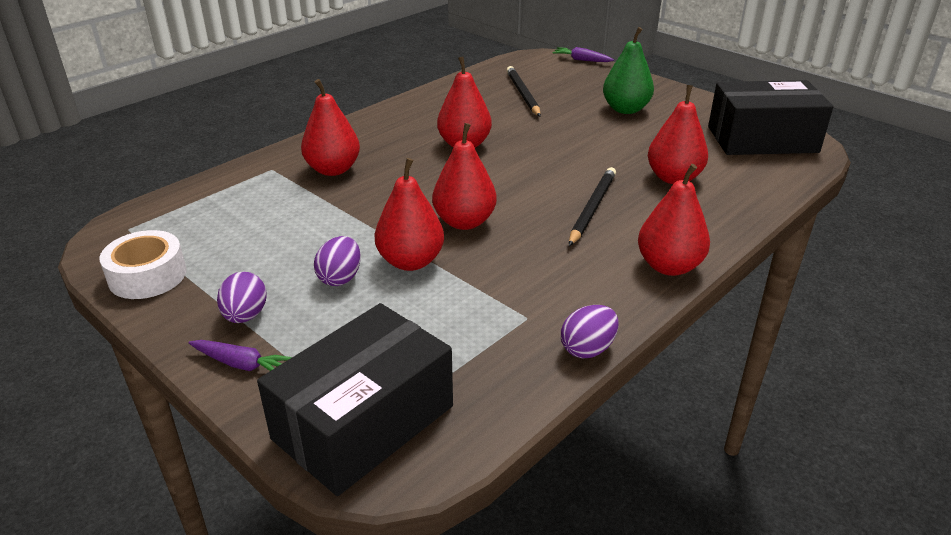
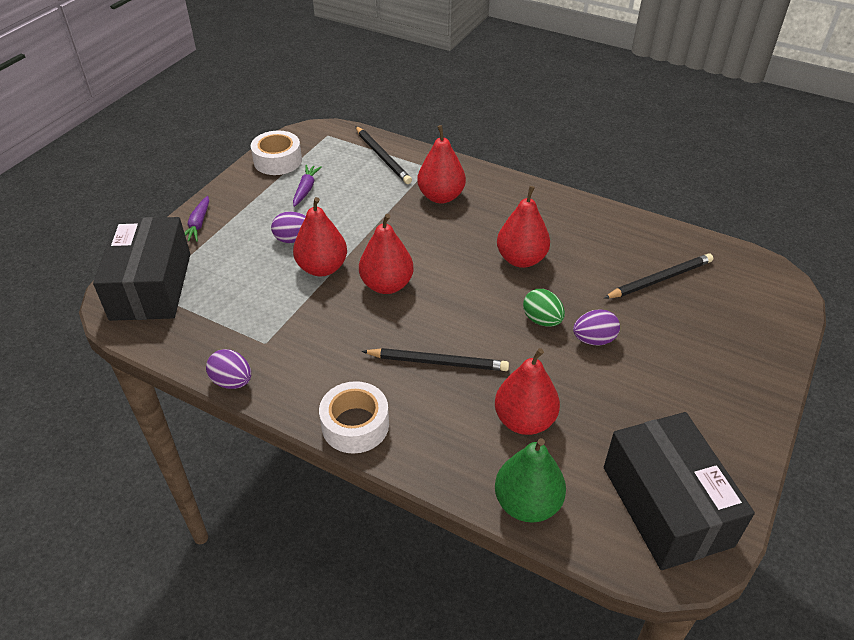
camera: 75 degrees right, 10 degrees up
(222, 194) = (382, 157): none -> black pencil
(245, 316) = (244, 211): purple egg -> purple egg (594, 340)
(363, 422) = (151, 286): black box -> black box turned 60 degrees clockwise
(553, 149) = (542, 320): none -> green egg
(582, 60) = (795, 314): purple carrot -> purple carrot (306, 189)
(625, 109) = (674, 367): green pear -> green pear (527, 503)
(669, 266) = (355, 425): red pear -> white tape

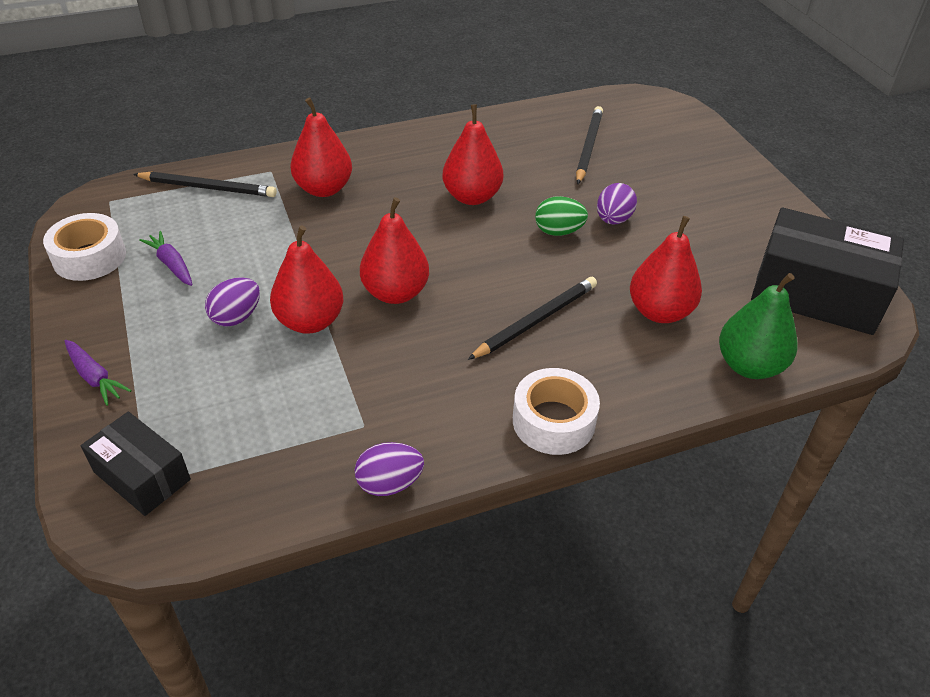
camera: 50 degrees left, 0 degrees up
(151, 286) = (142, 475): black box -> black box, size x0.57

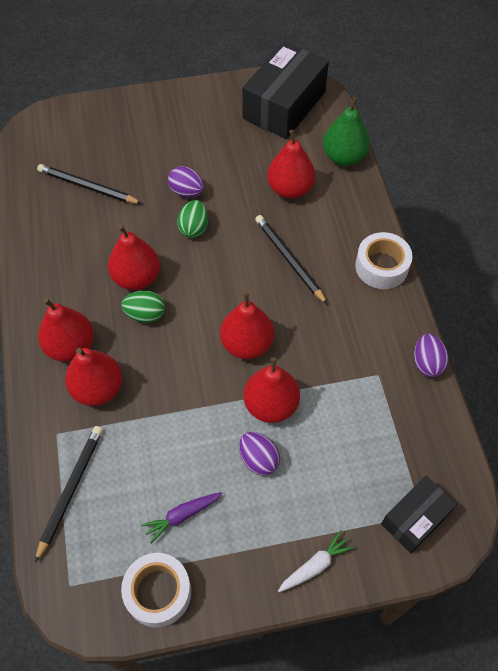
camera: 80 degrees left, 15 degrees up
(95, 377) = (315, 565): purple carrot -> white carrot
(373, 165) = (70, 346): none -> red pear
(423, 209) = (145, 315): none -> green egg

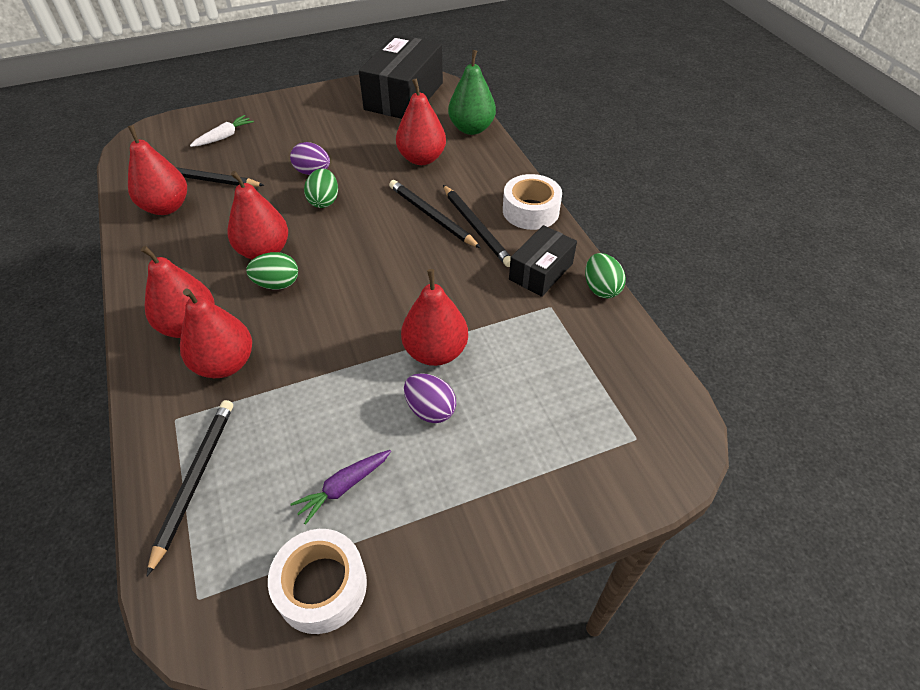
camera: 10 degrees left, 10 degrees down
(247, 344) = (398, 296): red pear -> red pear (166, 207)
(315, 565) = (522, 517): white carrot -> white carrot (224, 137)
(328, 278) = (476, 227): none -> black pencil
(415, 518) = (630, 444): black box -> black box (541, 271)
(427, 363) = (601, 288): purple egg -> green egg

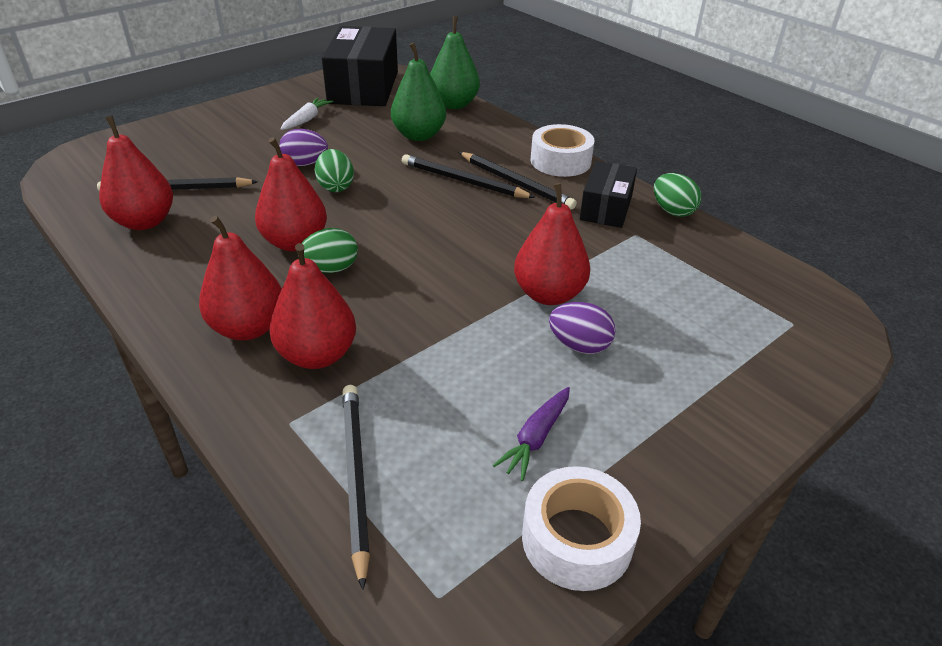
camera: 20 degrees left, 10 degrees down
(224, 137) = (177, 147): white carrot -> white carrot (306, 120)
(422, 158) = (419, 135): red pear -> green pear

